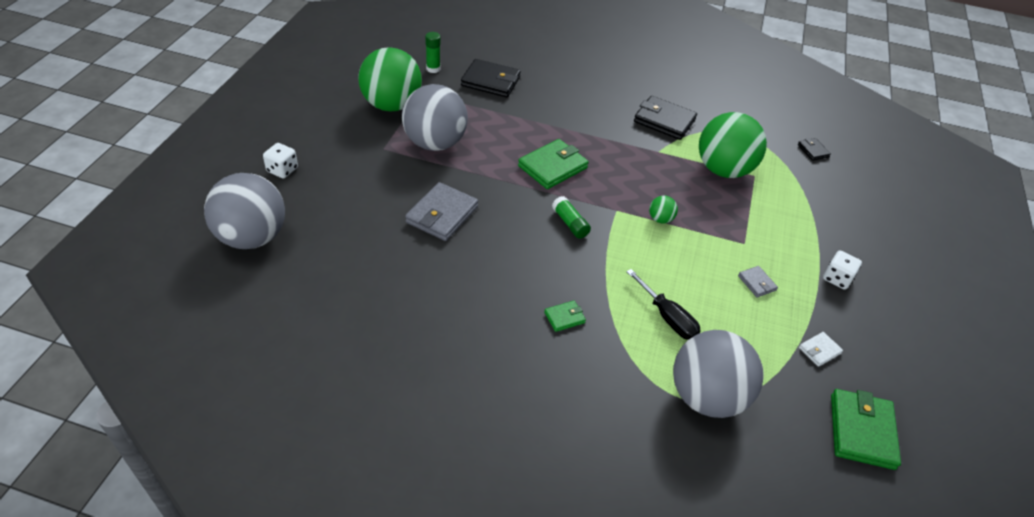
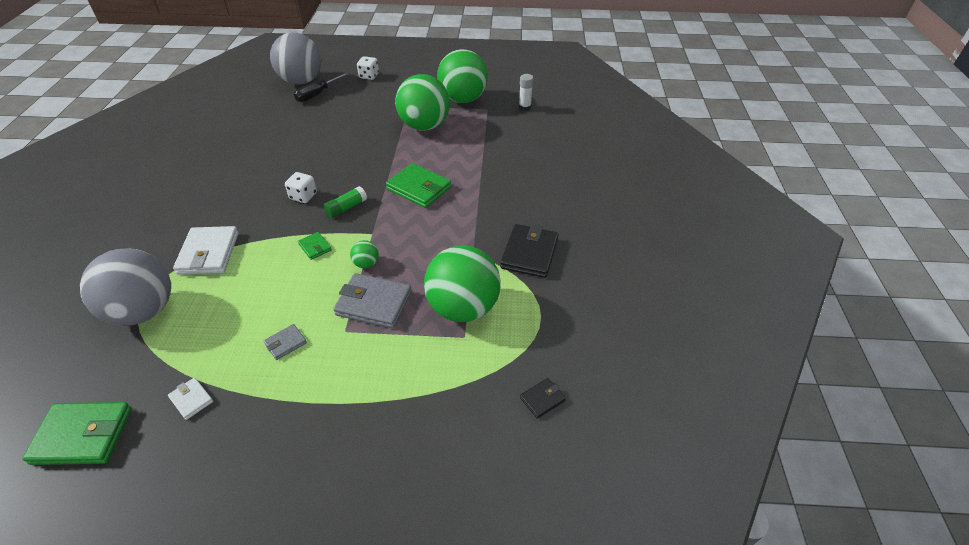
camera: 80 degrees right, 0 degrees up
(433, 69) = (524, 107): green glue stick -> white glue stick
(435, 143) = (424, 126): grey ball -> green ball
(442, 215) = (341, 144): grey wallet -> grey wallet (374, 303)
(490, 81) = (526, 137): black wallet -> none
(564, 317) = (235, 219): green wallet -> green wallet (315, 247)
(621, 342) = (209, 253): none -> white wallet
(667, 317) = (237, 279): black screwdriver -> black screwdriver (317, 94)
(837, 278) = (300, 420): white dice -> white dice (303, 196)

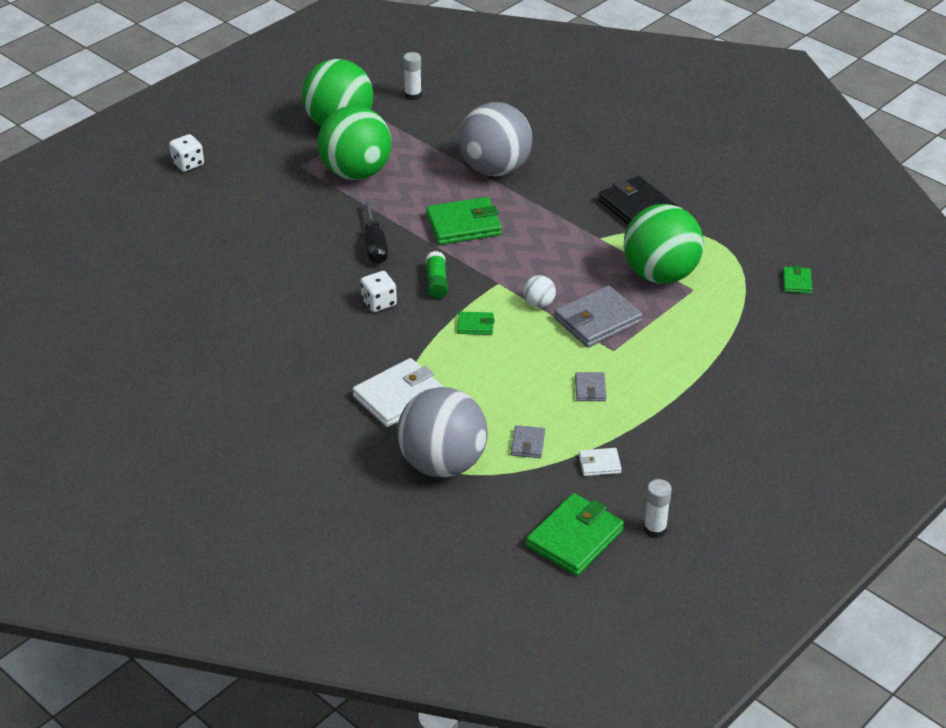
camera: 50 degrees left, 5 degrees down
(118, 486) = (655, 529): none -> white glue stick
(193, 343) = (527, 444): none -> grey wallet
(209, 253) = (399, 397): white wallet -> white wallet turned 75 degrees counterclockwise
(301, 81) = (122, 217): grey ball -> grey ball (495, 169)
(317, 94) = (175, 218): black screwdriver -> black screwdriver (375, 245)
(366, 264) = (539, 304): green ball -> white ball
(542, 399) = (796, 282): black wallet -> green wallet

